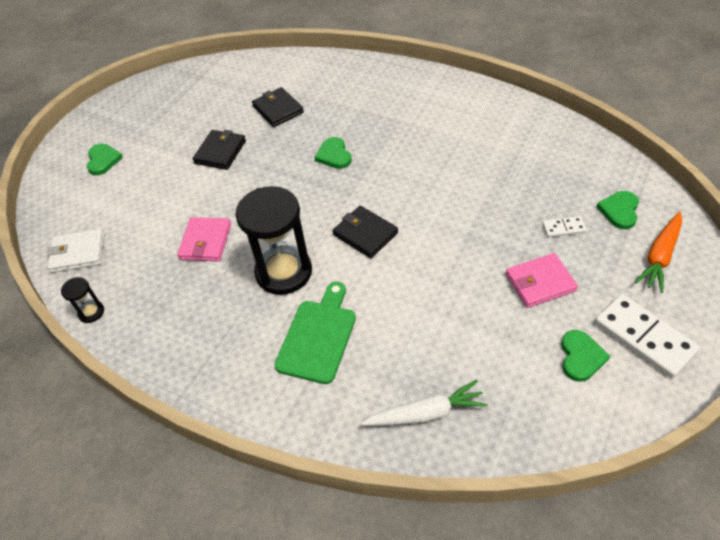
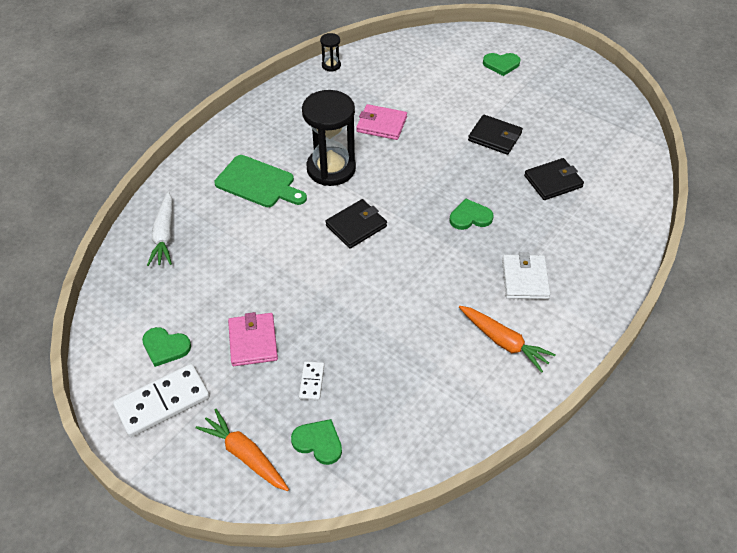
camera: 95 degrees right, 0 degrees up
(78, 253) = (393, 56): white wallet -> white wallet (525, 279)
(468, 119) = (503, 341): none -> orange carrot

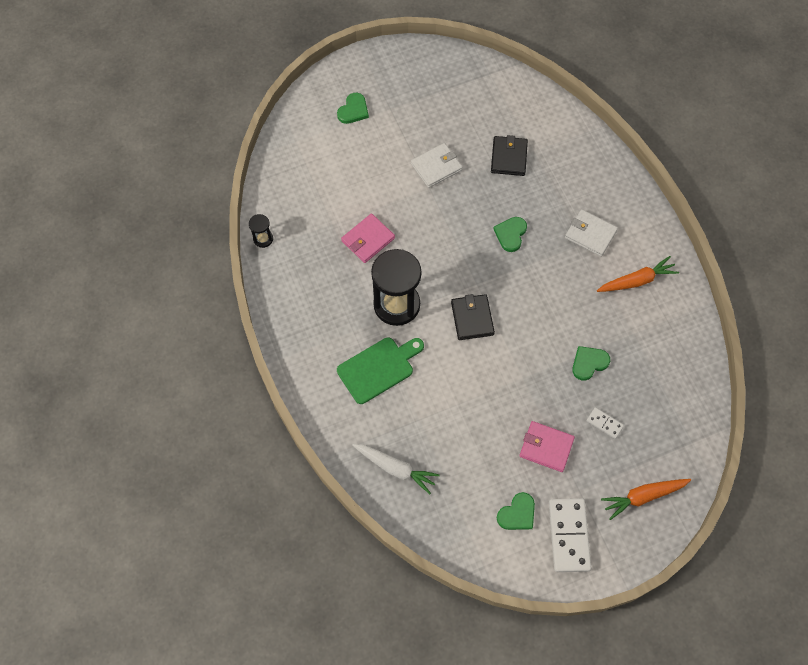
camera: 60 degrees left, 15 degrees up
(318, 442) = (657, 443): green heart -> green heart (589, 363)
(495, 137) = (436, 167): black wallet -> white wallet

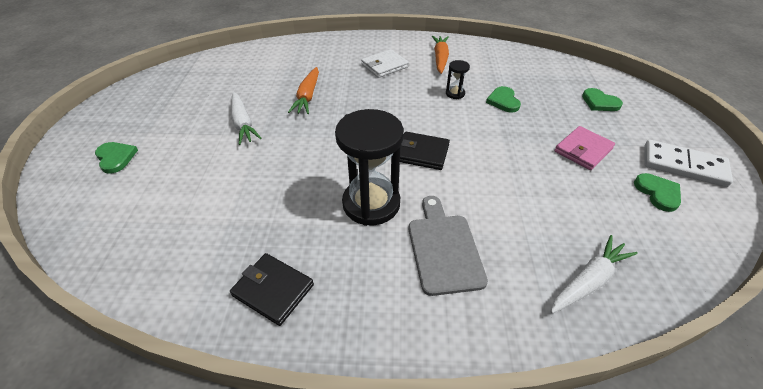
camera: 65 degrees left, 20 degrees down
(263, 239) = (178, 309): black hourglass -> black hourglass (455, 93)
(368, 240) = (274, 200): pink wallet -> none
(378, 368) = (443, 249): green cutting board -> grey cutting board
(436, 167) = (243, 123): white wallet -> white carrot
(509, 157) = (278, 81): black wallet -> black wallet (273, 290)
(510, 234) = (351, 103): green heart -> green heart (599, 102)
(604, 423) = (565, 110): white domino -> none
(643, 496) = (642, 112): orange carrot -> orange carrot (307, 96)

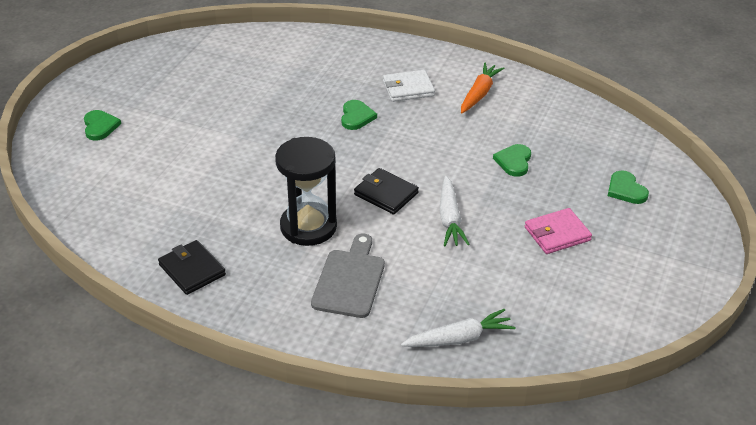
camera: 20 degrees right, 5 degrees down
(243, 123) = (226, 120): white carrot -> white carrot (450, 218)
(307, 96) = (304, 106): orange carrot -> none
(455, 93) = (465, 140): black hourglass -> none
(658, 193) = (597, 292): green heart -> green heart (356, 117)
(683, 166) = (653, 276): white domino -> none

